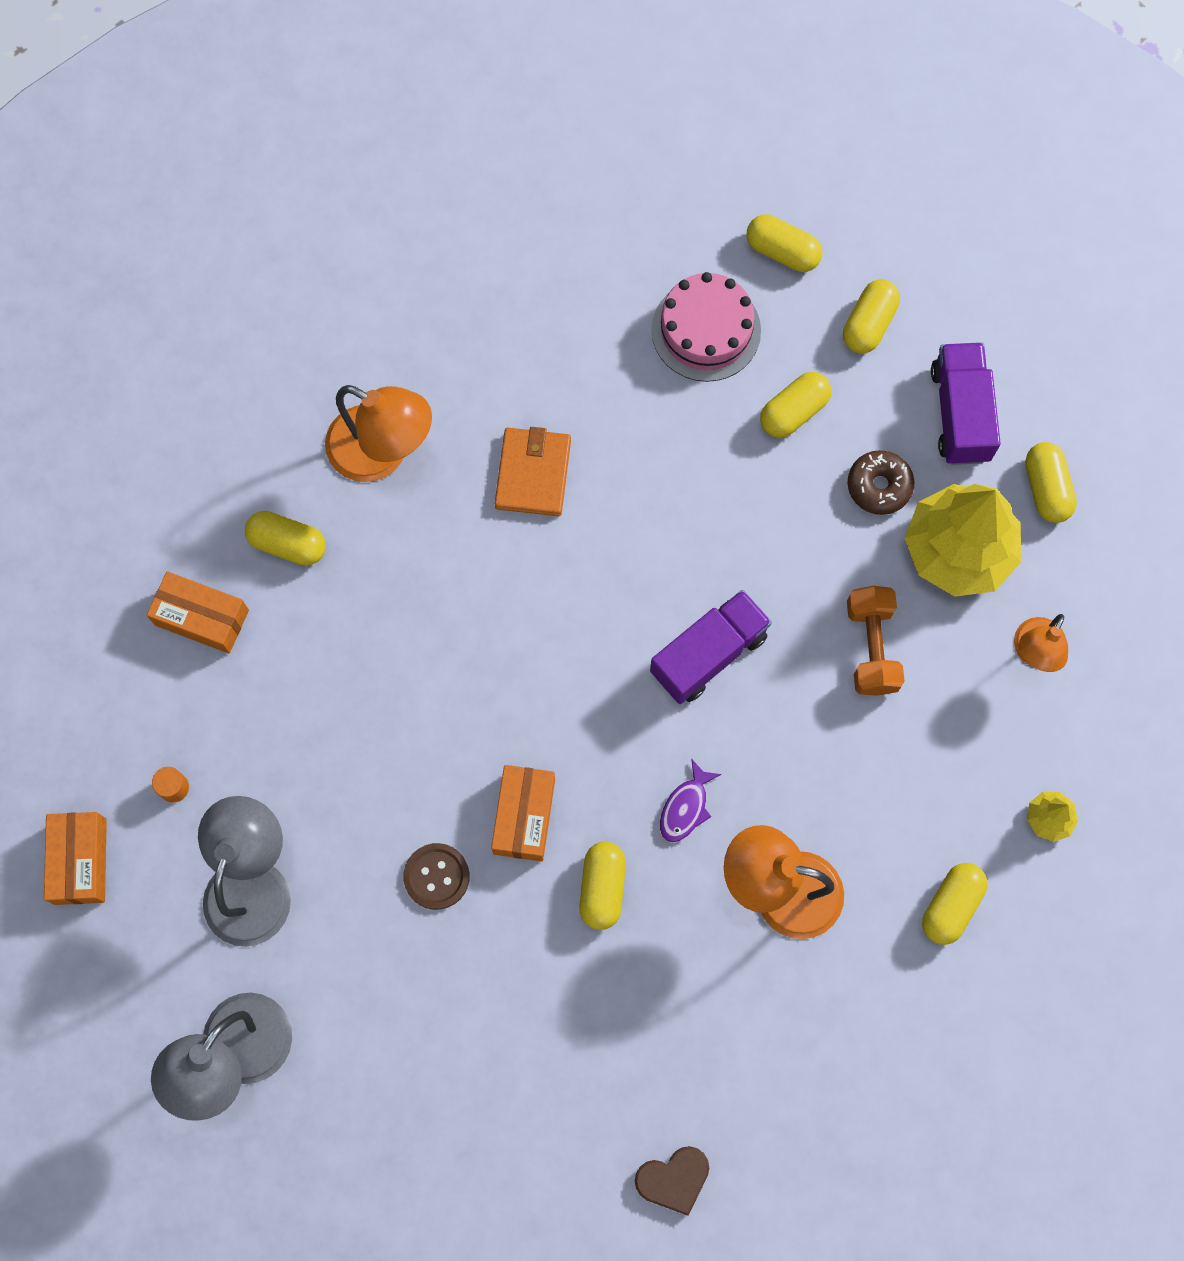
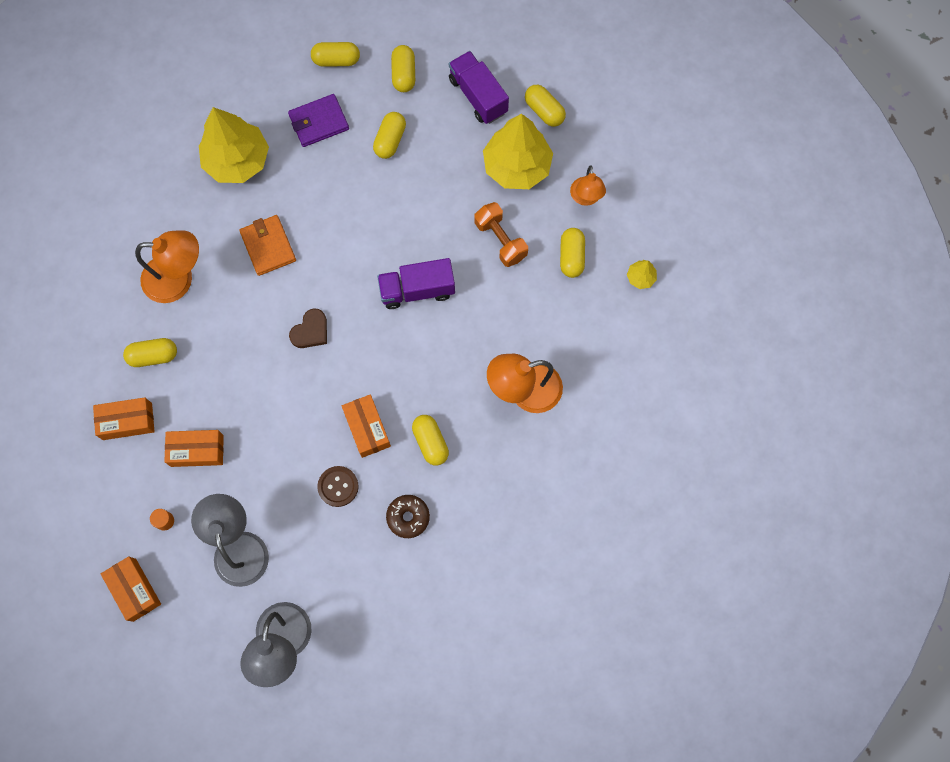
camera: 30 degrees left, 0 degrees up
(272, 713) = (197, 450): none -> orange box
(559, 325) = (237, 160): none -> yellow tree
(673, 1179) = (554, 571): brown heart -> brown heart (310, 331)
(685, 807) = (450, 376): purple fish -> none
(706, 330) = (319, 122): pink cake -> purple wallet
(708, 654) = (417, 290): purple truck -> purple truck turned 120 degrees counterclockwise
(879, 486) = (457, 155): brown donut -> brown donut (408, 517)
(951, 906) = (616, 349): yellow capsule -> yellow capsule (571, 257)

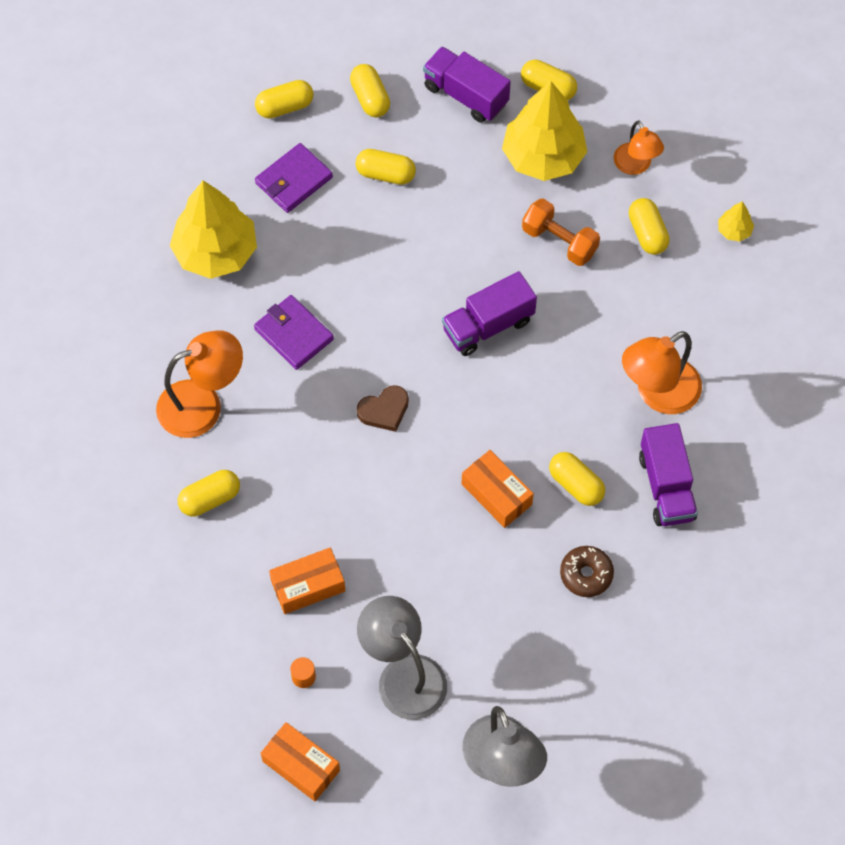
camera: 20 degrees left, 10 degrees down
(127, 421) = (210, 581): orange box -> none
(268, 246) = (294, 334): orange wallet -> purple wallet
(310, 331) = (384, 410): brown heart -> brown heart turned 45 degrees clockwise
(338, 486) = (490, 569): brown button -> none
(390, 140) = (385, 174): yellow capsule -> yellow capsule turned 75 degrees counterclockwise
(499, 469) = (666, 486): none -> purple truck

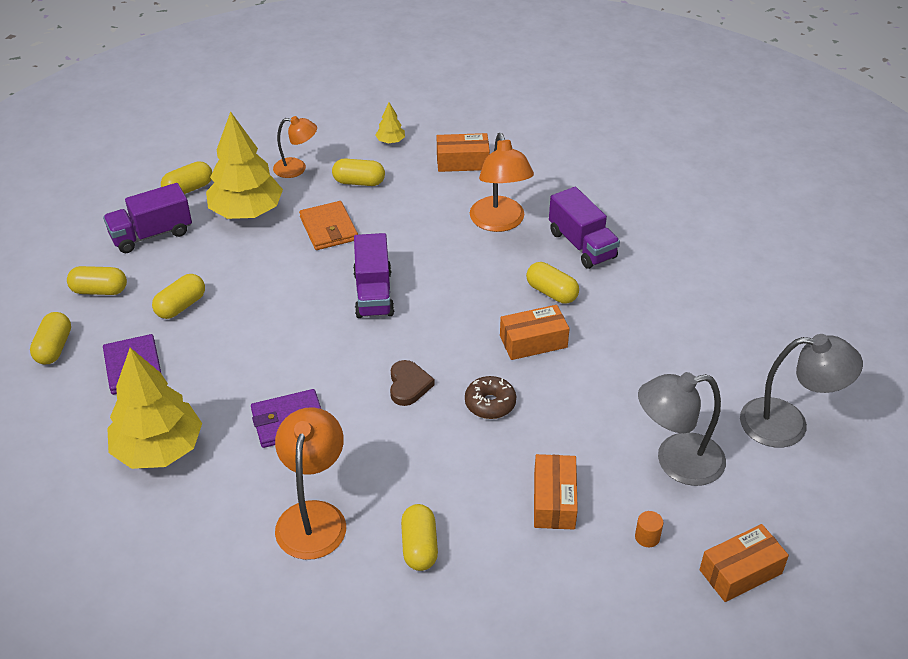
camera: 65 degrees left, 20 degrees down
(559, 241) = (329, 228): orange dumbbell -> orange wallet
(576, 485) = (551, 292): yellow capsule -> yellow capsule turned 60 degrees clockwise
(586, 574) = (635, 314): brown donut -> brown donut (490, 403)
(666, 486) = (582, 245): purple truck -> purple truck turned 45 degrees clockwise
(740, 316) = (462, 162): none -> orange box

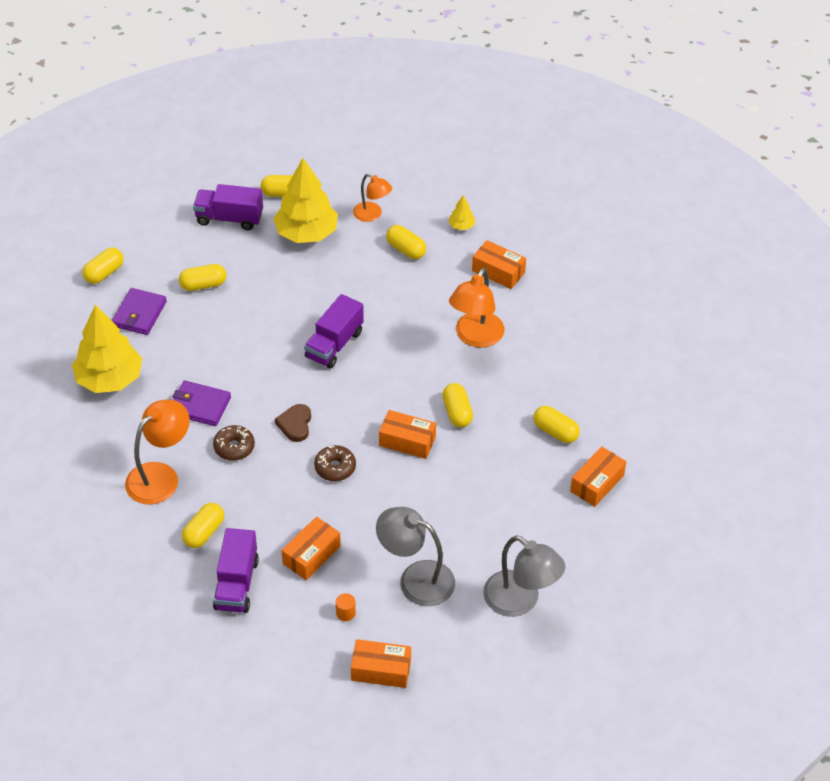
camera: 35 degrees right, 5 degrees up
(99, 290) = (163, 245): yellow capsule -> yellow capsule (555, 432)
(329, 228) = (350, 277): orange wallet -> none
(367, 442) = (234, 447): none -> brown donut
(408, 385) = (295, 424): brown heart -> brown heart turned 150 degrees clockwise
(582, 245) = (517, 388): purple truck -> purple truck (236, 584)
(734, 286) = (597, 483): none -> orange box

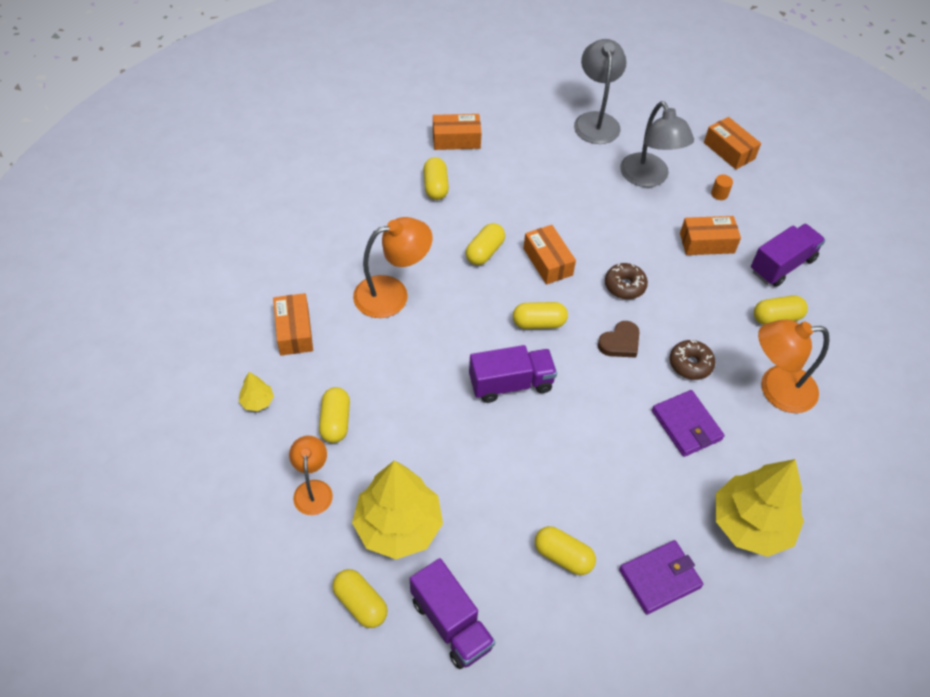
camera: 135 degrees left, 5 degrees up
(104, 273) = (654, 672): yellow capsule -> yellow capsule (539, 323)

